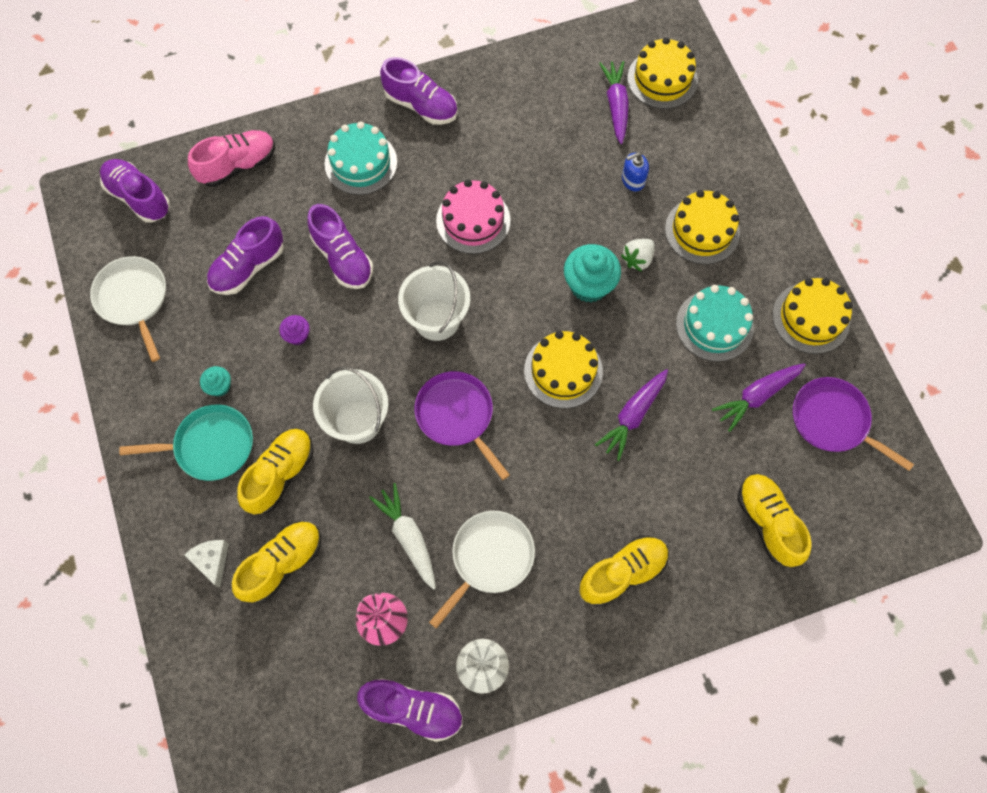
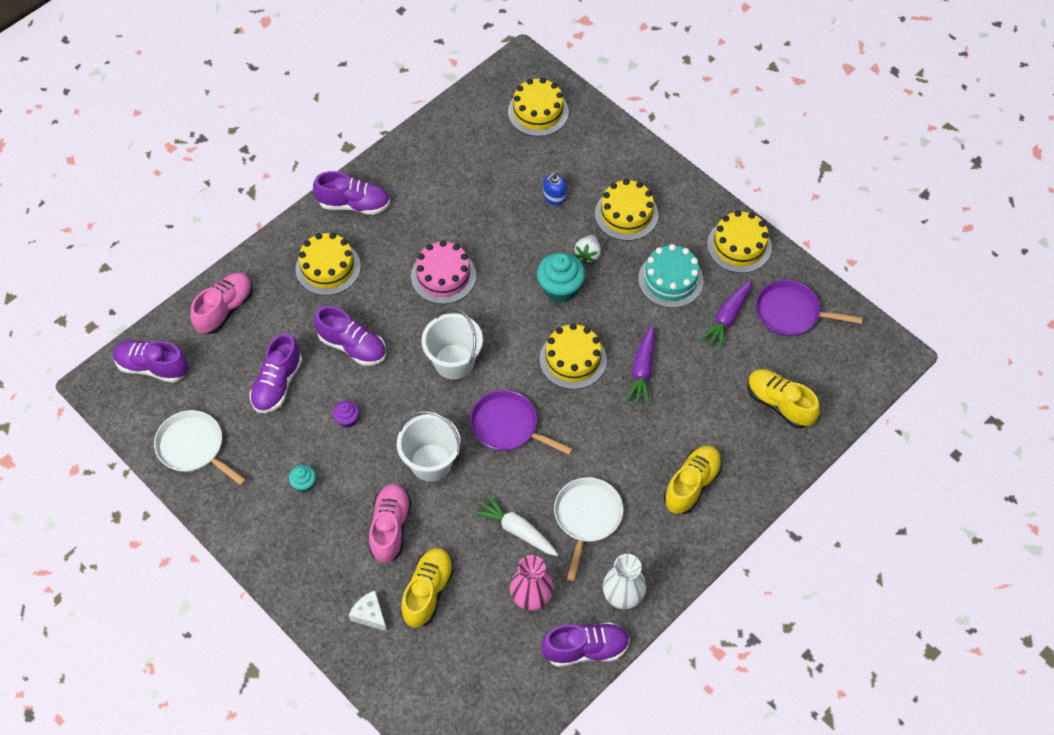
camera: 25 degrees left, 10 degrees down
(210, 446) = (321, 531): turquoise pan -> none
(280, 474) = (390, 528): yellow shoe -> pink shoe
(361, 163) = (328, 267): turquoise cake -> yellow cake
(616, 105) = (511, 145): purple carrot -> none

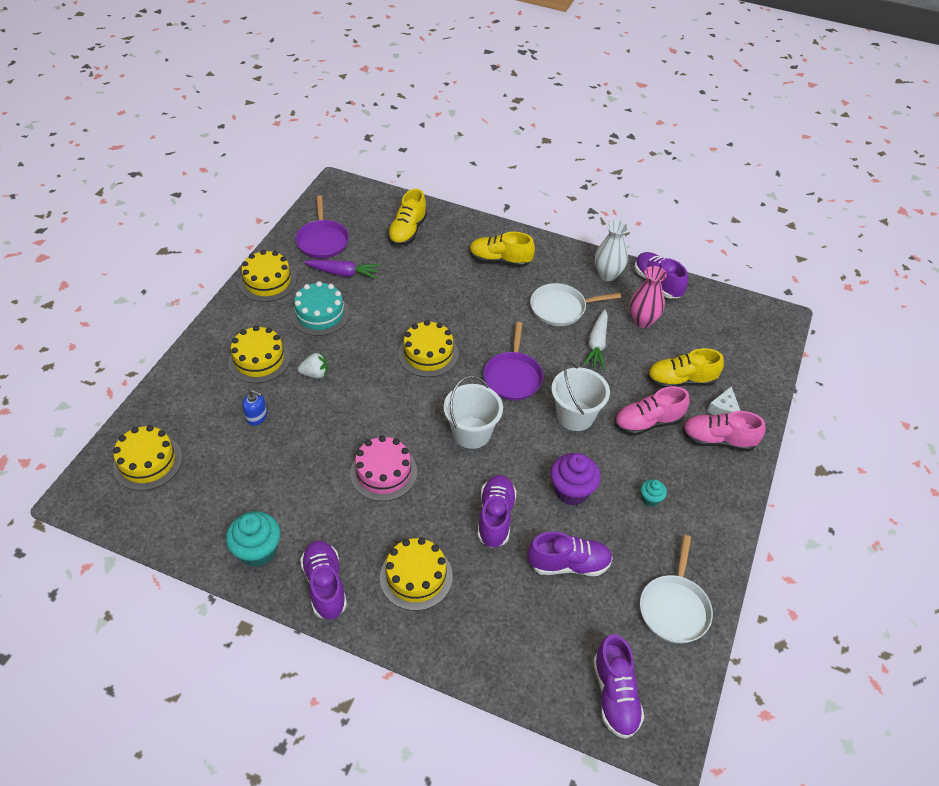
camera: 115 degrees left, 10 degrees down
(225, 309) = (511, 655): pink shoe -> pink shoe (718, 440)
(347, 419) = (571, 491): purple cupcake -> purple cupcake, size x1.91
(560, 288) = (360, 382): turquoise cupcake -> turquoise cupcake (258, 551)
(642, 370) = (417, 309): purple carrot -> none

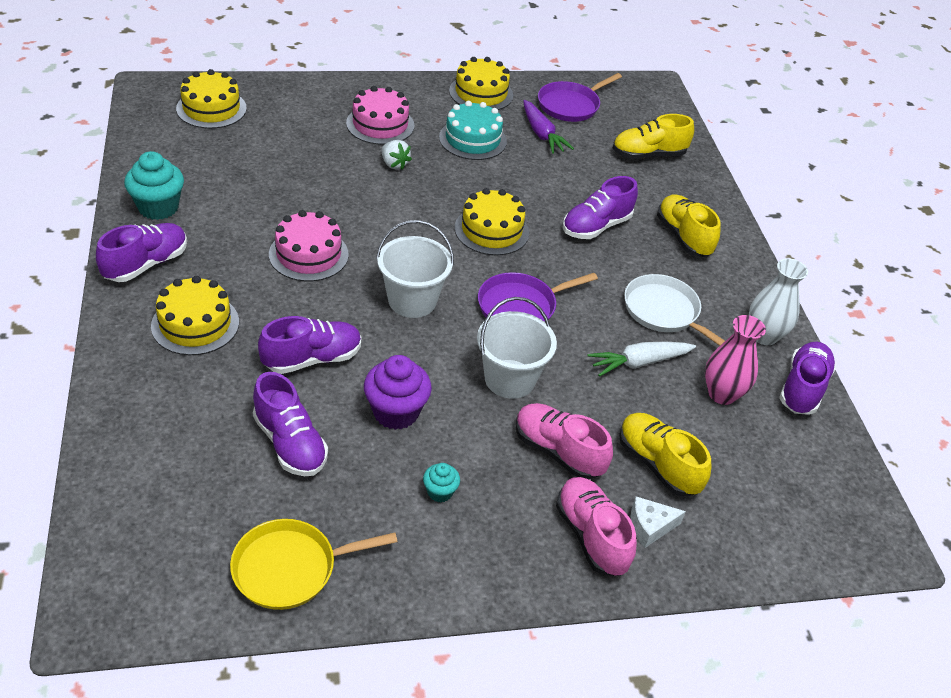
camera: 55 degrees right, 5 degrees down
(257, 416) = (311, 149): blue soap dispenser -> none
(259, 359) = (380, 124): yellow cake -> pink cake
(615, 695) = (134, 545): purple shoe -> purple shoe (596, 226)
(674, 608) = (290, 568): white pan -> yellow pan

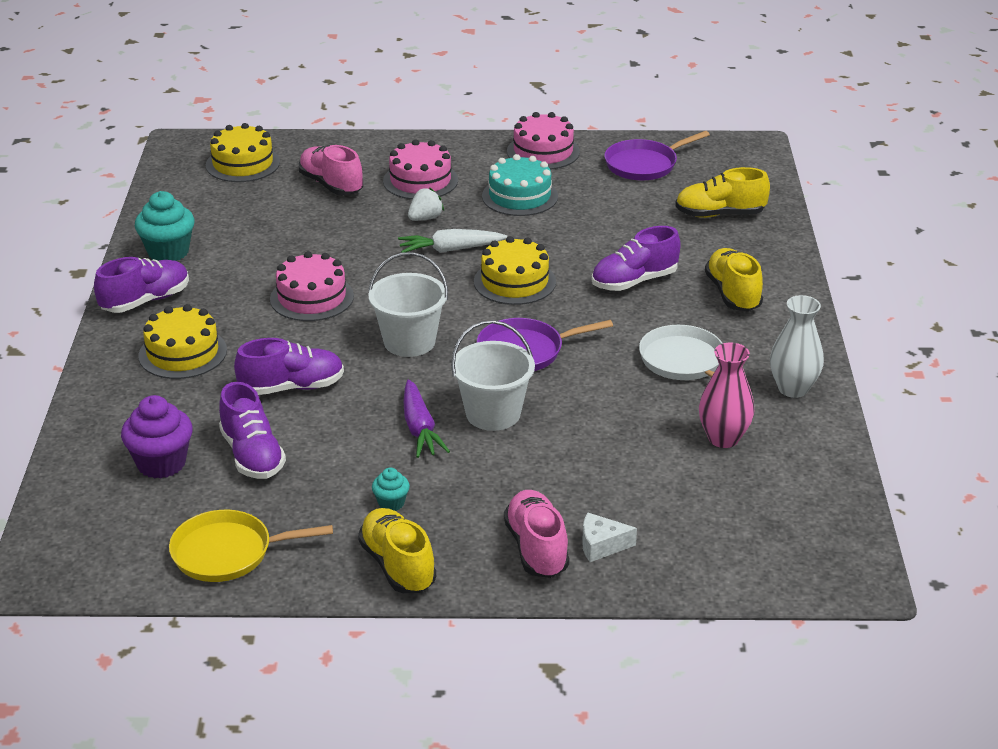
camera: 15 degrees right, 10 degrees down
(394, 164) = (425, 218): white strawberry -> white strawberry turned 105 degrees counterclockwise
(396, 412) = (365, 435): purple cupcake -> purple cupcake (161, 463)
(481, 93) = (543, 152): yellow cake -> pink cake
(542, 134) = (601, 192): purple carrot -> purple carrot (420, 429)
(558, 451) = (524, 478): pink shoe -> pink shoe (331, 185)
(638, 363) = (639, 406): white carrot -> white carrot (450, 249)
(657, 464) = (629, 495): yellow shoe -> yellow shoe (397, 566)
(802, 388) = (819, 438): purple shoe -> none

